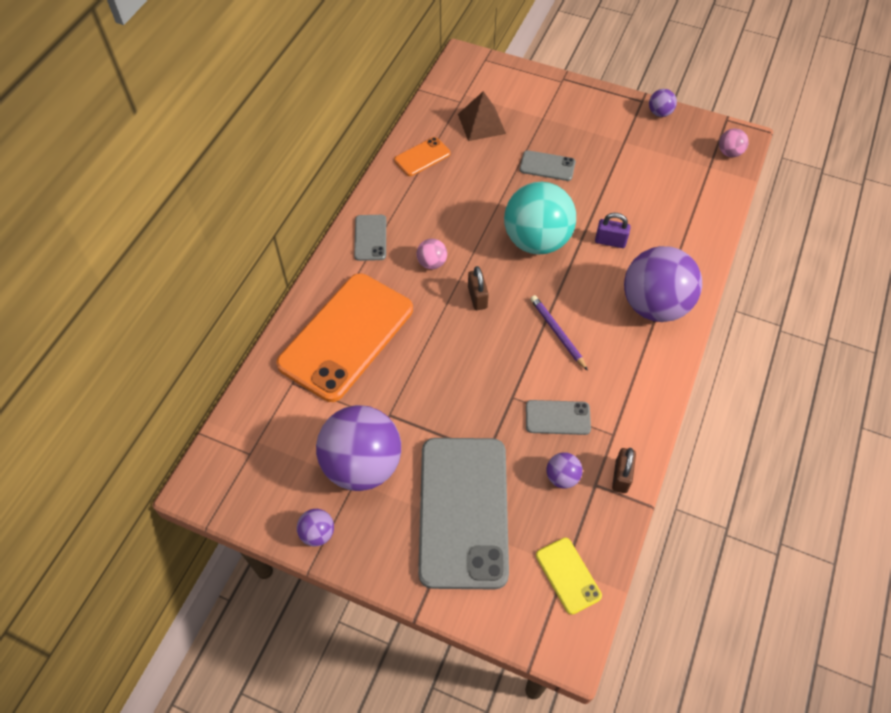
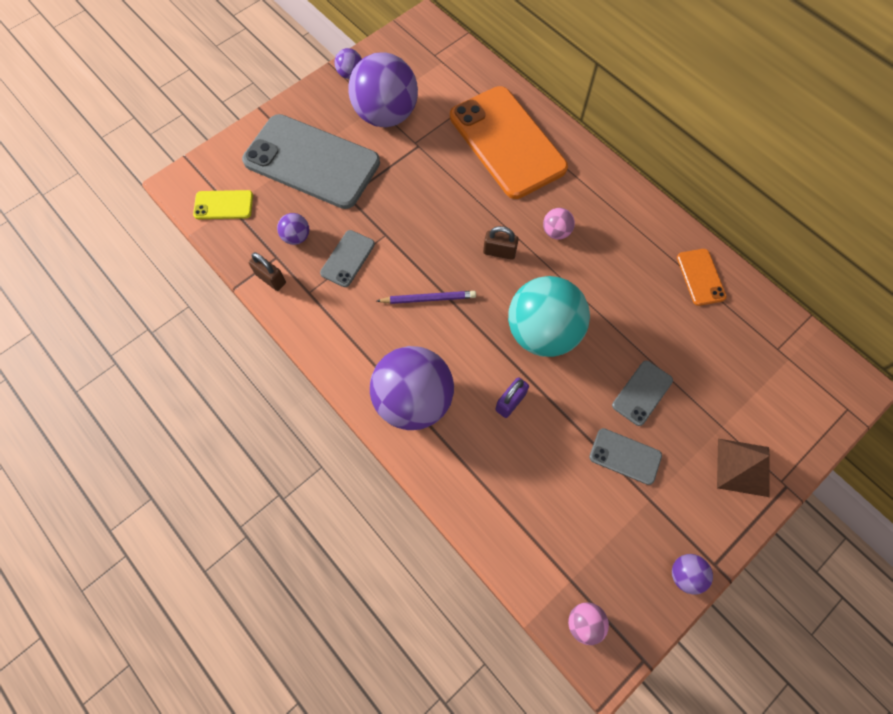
camera: 115 degrees right, 10 degrees up
(370, 238) = (608, 195): grey phone -> grey phone (625, 456)
(481, 123) = (733, 355): brown pyramid -> brown pyramid (743, 467)

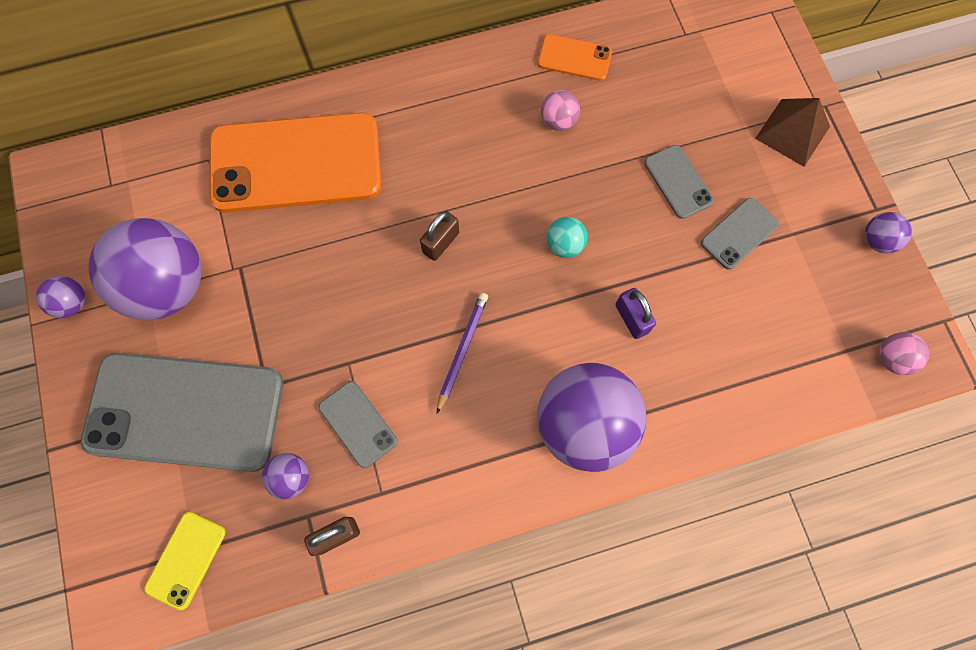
camera: 65 degrees left, 5 degrees up
(312, 162) = (185, 411): grey phone -> grey phone turned 45 degrees clockwise
(542, 332) = (564, 245): turquoise ball -> turquoise ball, size x0.43
(556, 232) = (446, 170): pink ball -> pink ball (558, 121)

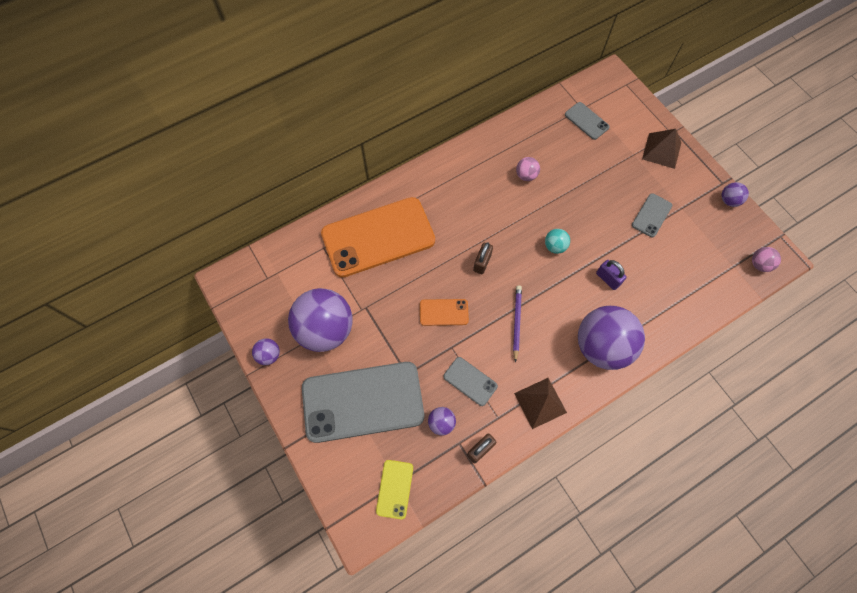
camera: 15 degrees left, 5 degrees down
(455, 487) = (540, 402): none -> brown pyramid
(574, 58) = (523, 136): orange phone -> orange phone (444, 312)
(678, 182) = (607, 194): grey phone -> grey phone (586, 121)

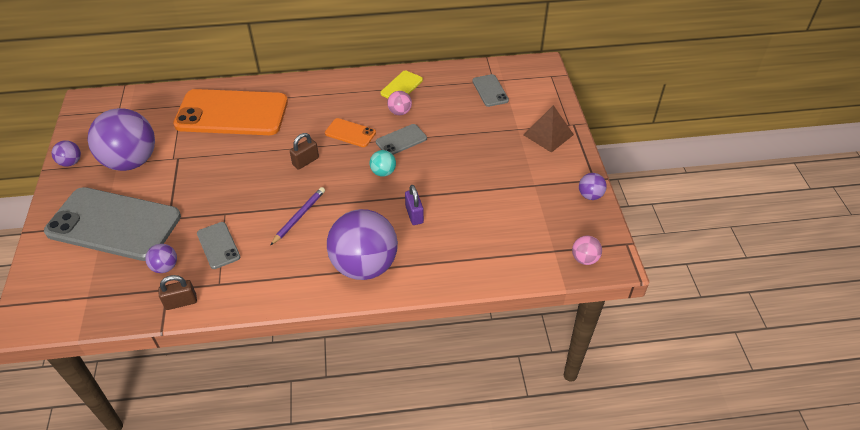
camera: 25 degrees right, 20 degrees down
(394, 489) = (80, 301): yellow phone -> yellow phone (401, 87)
(444, 312) = (240, 185): orange phone -> orange phone (350, 133)
(540, 402) = (267, 287): brown pyramid -> none
(651, 215) = (498, 180): grey phone -> grey phone (401, 140)

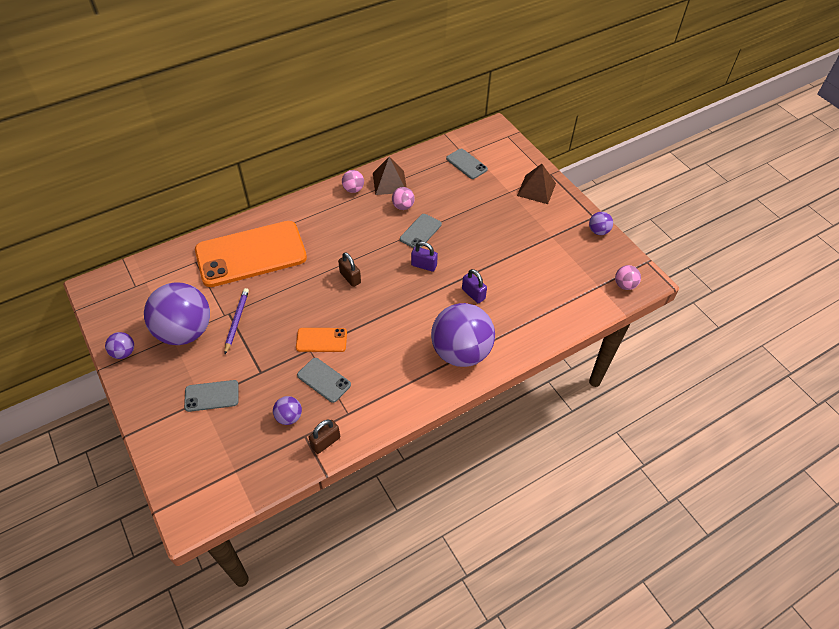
camera: 25 degrees left, 5 degrees up
(114, 224) = (212, 396): grey phone -> grey phone, size x0.44
(299, 216) = (378, 329): purple pencil -> purple pencil (237, 321)
(305, 161) = (350, 278): brown padlock -> brown padlock turned 60 degrees counterclockwise
(350, 133) = (372, 239): orange phone -> orange phone (321, 340)
(363, 83) = (353, 189): none -> pink ball
(383, 172) = (424, 265): turquoise ball -> purple padlock
(401, 87) = (389, 182): yellow phone -> brown pyramid

